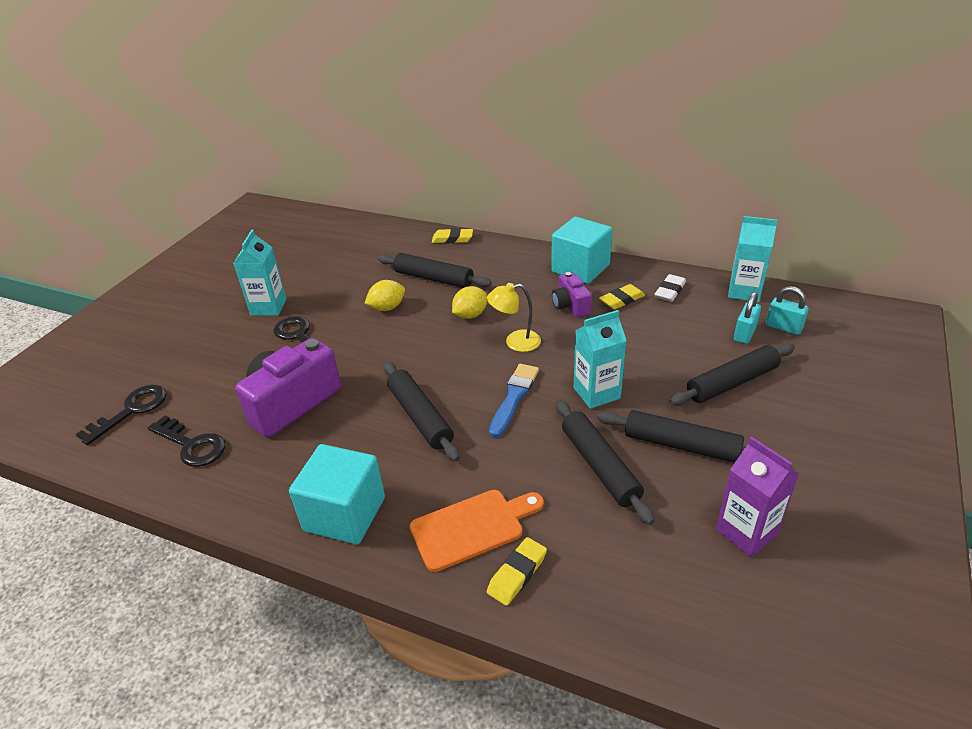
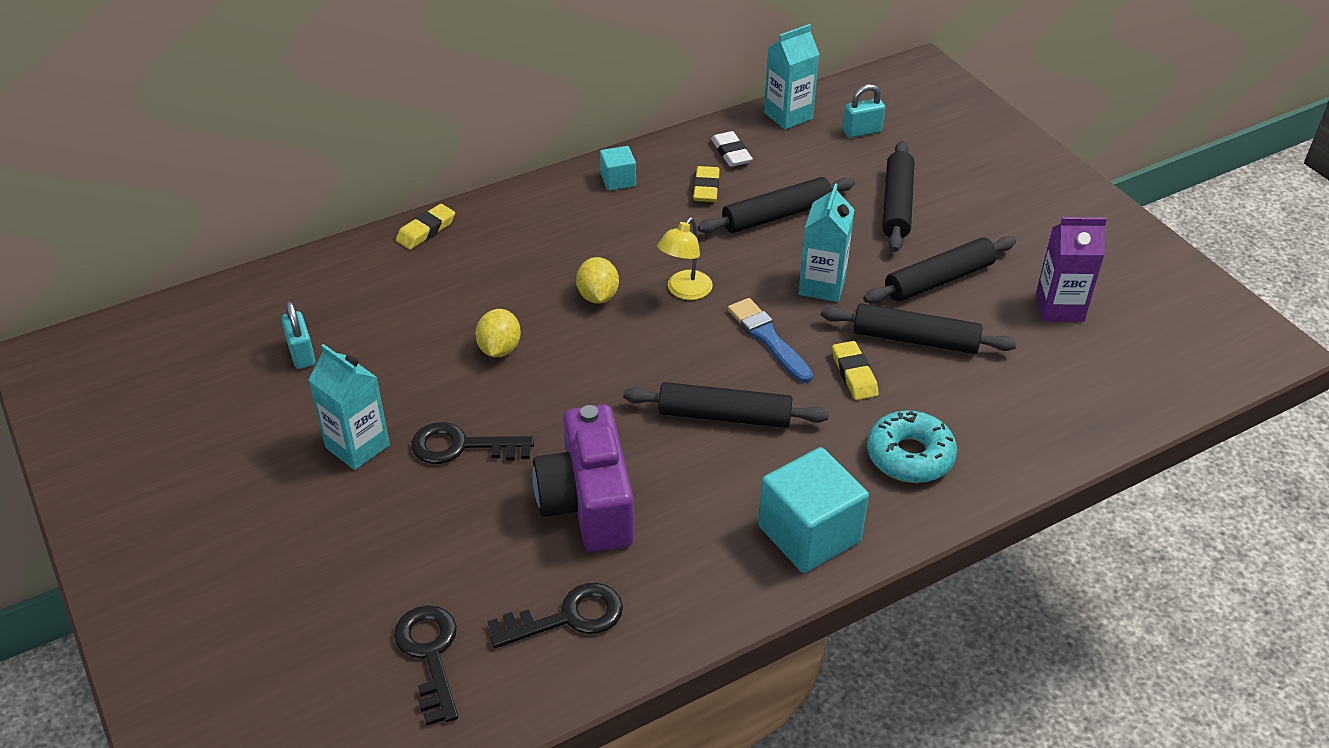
camera: 55 degrees left, 5 degrees up
(433, 278) = (489, 286): black rolling pin -> black rolling pin (776, 215)
(472, 527) = (910, 456): orange cutting board -> turquoise donut
(517, 574) = (987, 456): yellow eraser -> yellow eraser (854, 374)
(570, 306) = (672, 223): purple camera -> none
(580, 268) = (618, 180): turquoise cube -> turquoise cube, size x0.51
(744, 334) = (845, 156): turquoise padlock -> turquoise padlock (301, 353)

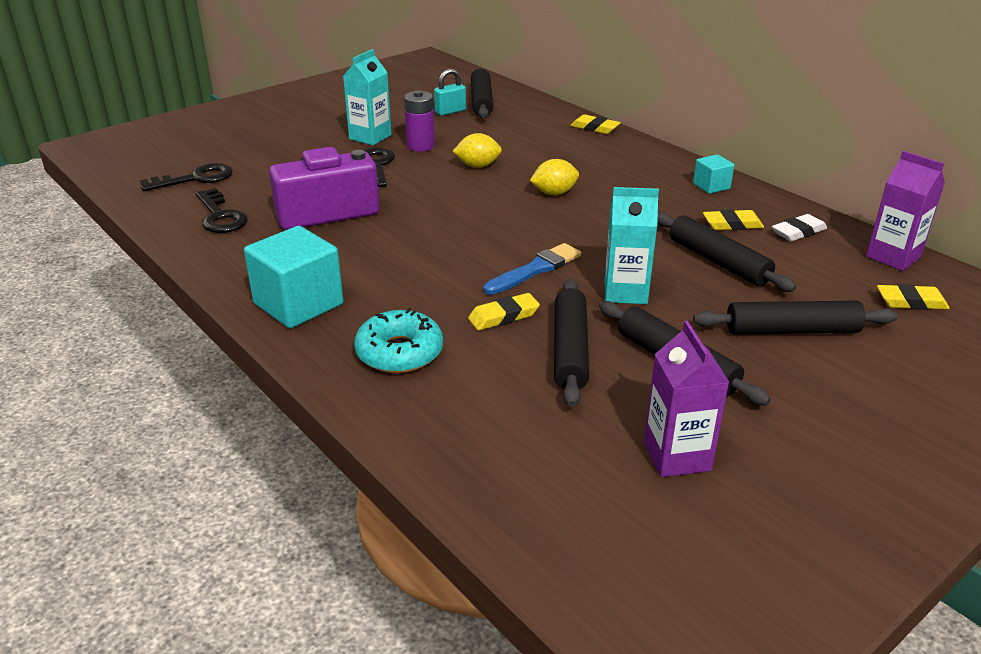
camera: 80 degrees right, 10 degrees down
(413, 396) = (420, 146): none -> purple battery
(684, 291) = (579, 227): yellow lamp -> none
(724, 416) = (430, 256): black rolling pin -> black rolling pin (481, 101)
(788, 116) = (893, 257): turquoise carton -> purple carton
(862, 131) = (911, 302): turquoise padlock -> yellow eraser

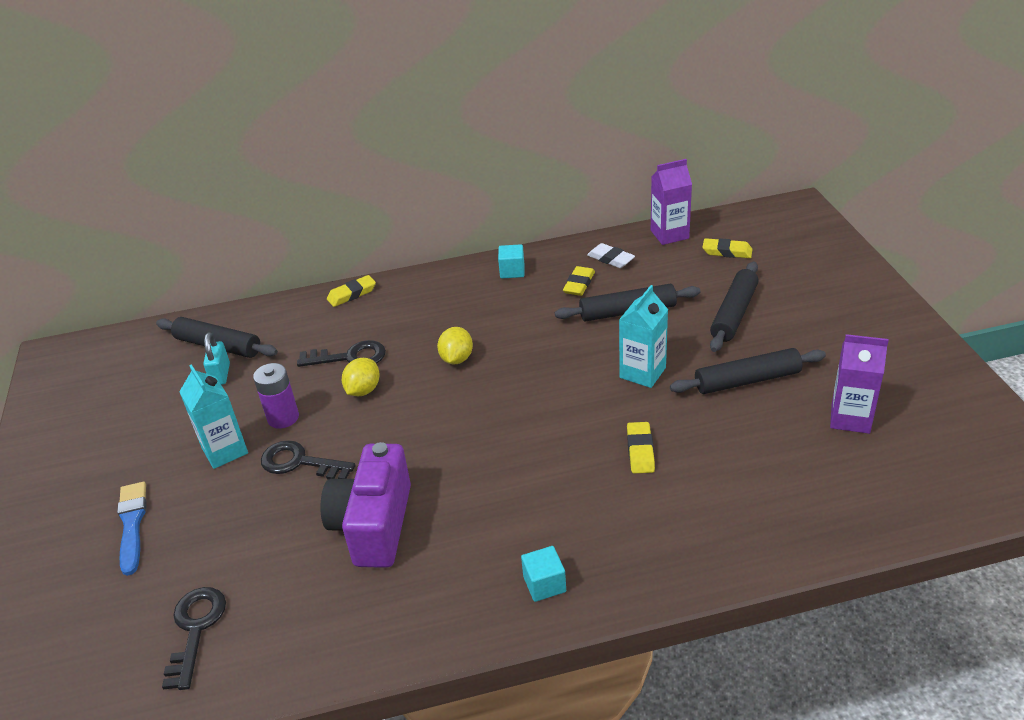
camera: 60 degrees left, 5 degrees up
(220, 216) = (314, 619): black key -> black key (349, 357)
(298, 304) = (544, 584): turquoise cube -> turquoise cube, size x0.51
(399, 352) = (661, 530): turquoise donut -> none
(535, 269) = (579, 410): blue brush -> blue brush (132, 524)
(570, 350) = (706, 428): black rolling pin -> none
(798, 232) = (610, 259): white eraser -> white eraser turned 45 degrees counterclockwise
(911, 302) = (727, 252): yellow eraser -> yellow eraser turned 75 degrees clockwise

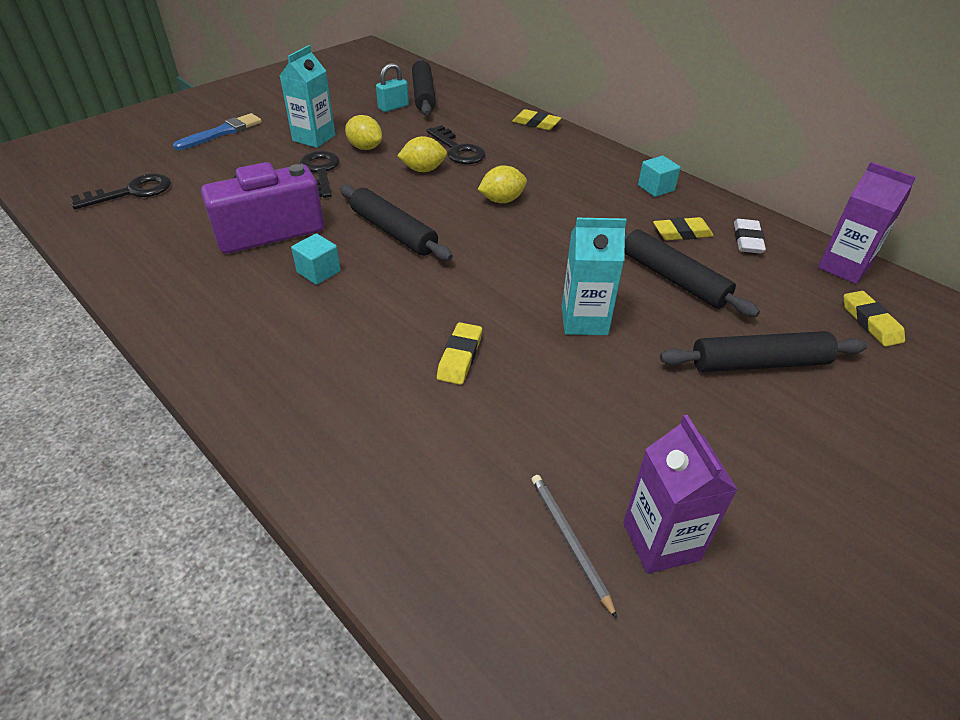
camera: 55 degrees right, 5 degrees up
(283, 418) = (365, 147): purple battery -> yellow lemon
(544, 584) = (238, 349): turquoise cube -> turquoise cube (318, 272)
(640, 451) = (460, 357): yellow eraser -> yellow eraser turned 45 degrees counterclockwise
(747, 380) = (646, 411): black rolling pin -> black rolling pin (393, 231)
(833, 457) = (569, 541): none -> grey pencil

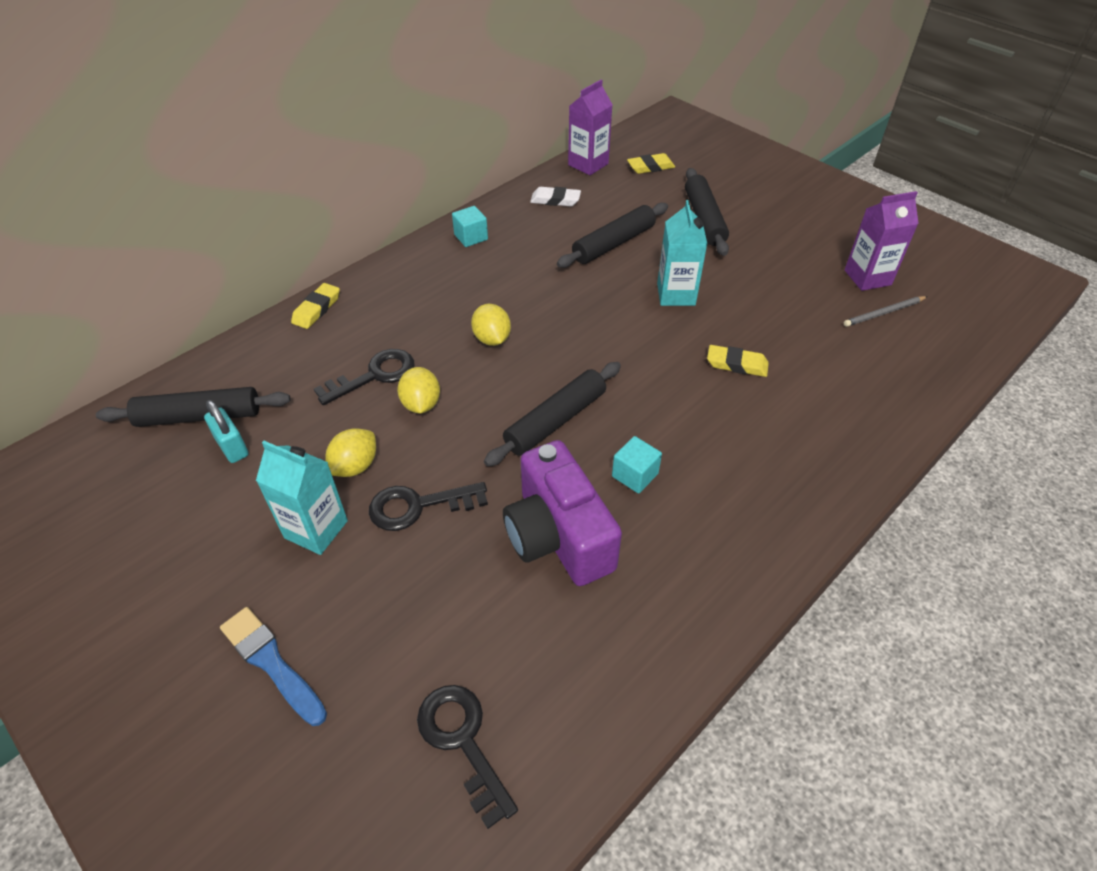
camera: 90 degrees left, 5 degrees up
(682, 233) = (547, 231): yellow eraser -> none

